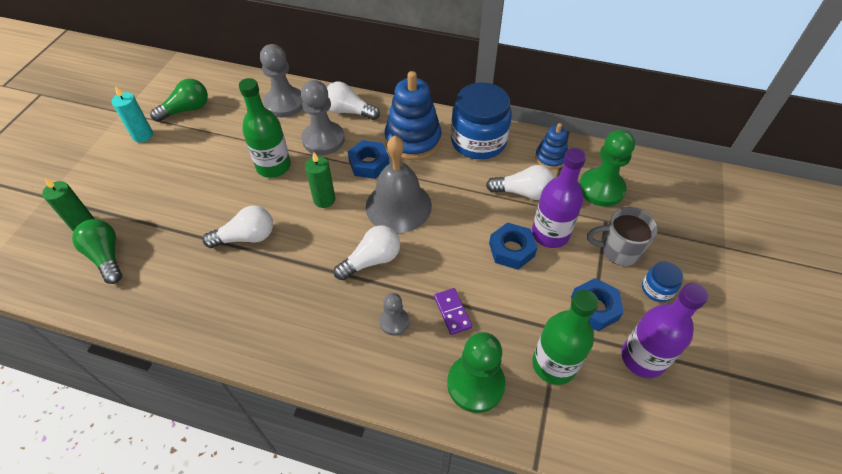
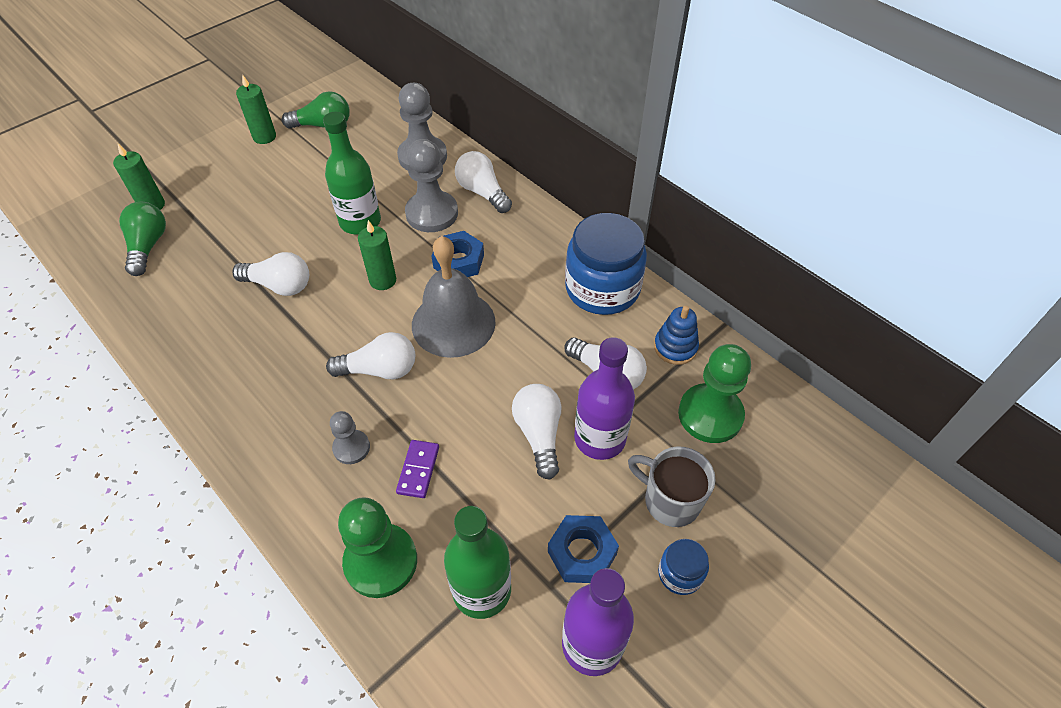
camera: 30 degrees right, 0 degrees up
(143, 135) = (264, 137): turquoise candle -> green candle
(413, 140) = (527, 255): blue stacking toy -> none
(511, 250) = (539, 434): blue nut -> white light bulb

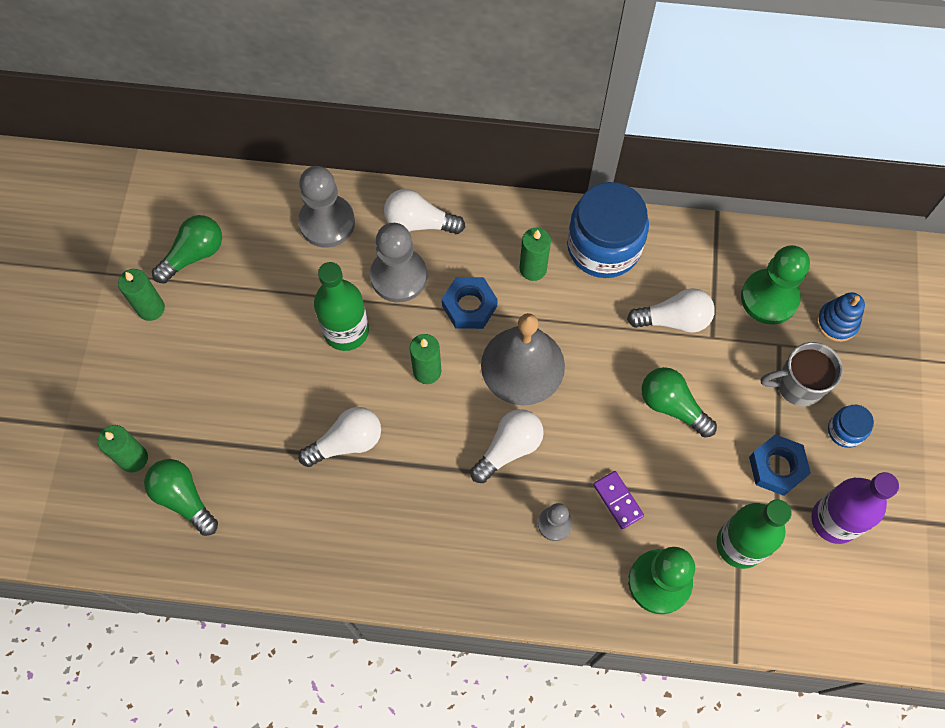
camera: 40 degrees left, 15 degrees up
(531, 268) = (533, 269): none -> green candle
(539, 434) = (672, 406): white light bulb -> green light bulb
(599, 438) = (714, 376): purple bottle -> none
(675, 347) = (700, 259): blue stacking toy -> blue stacking toy (837, 322)

